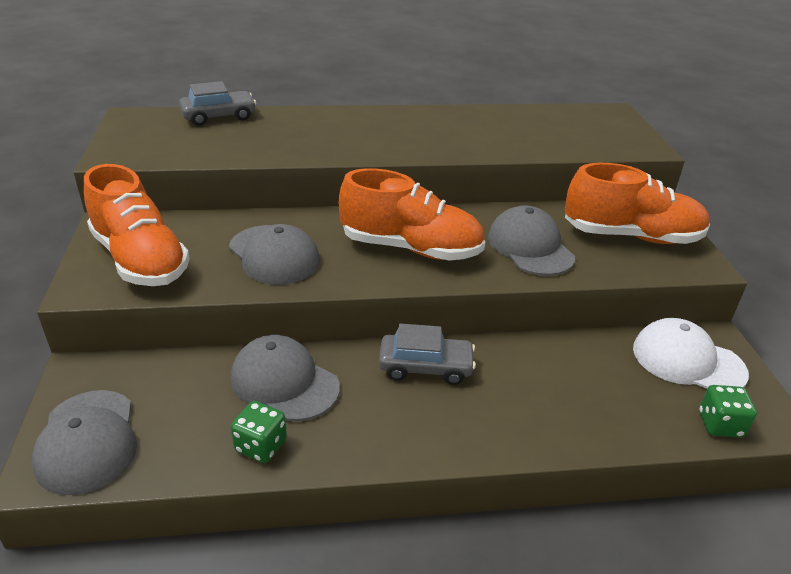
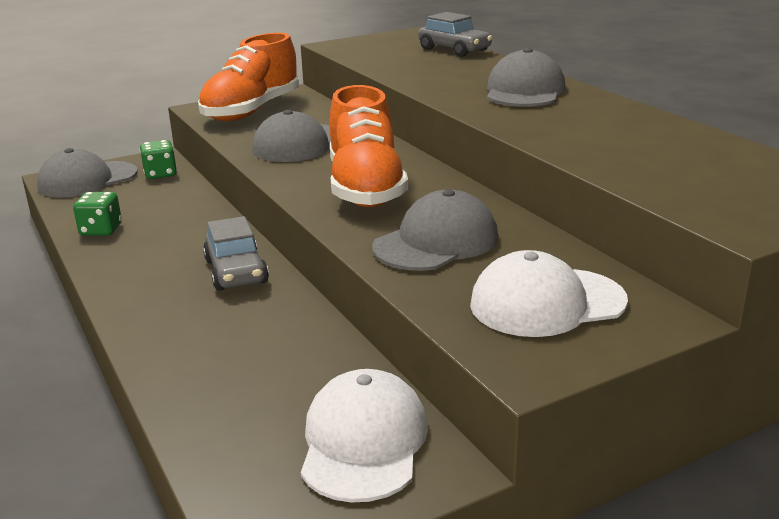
camera: 70 degrees right, 10 degrees down
(284, 382) = (180, 220): grey cap -> grey cap (524, 91)
(631, 236) = (547, 303): orange shoe -> white cap
(720, 424) = (235, 479): green dice -> green dice (160, 174)

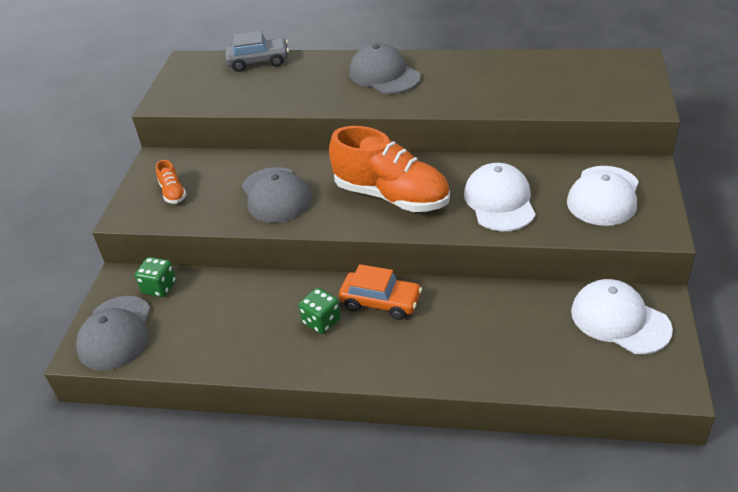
camera: 50 degrees left, 15 degrees up
(101, 230) = (233, 351): green dice -> green dice (321, 321)
(236, 271) = (381, 302): grey car -> orange car
(252, 111) = (173, 193): orange shoe -> orange shoe, size x0.42
(436, 242) = (499, 201): grey cap -> white cap

